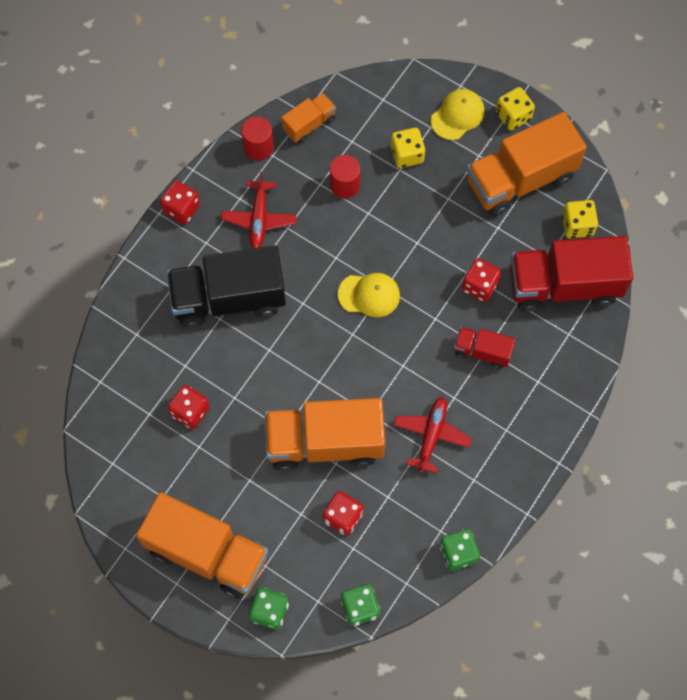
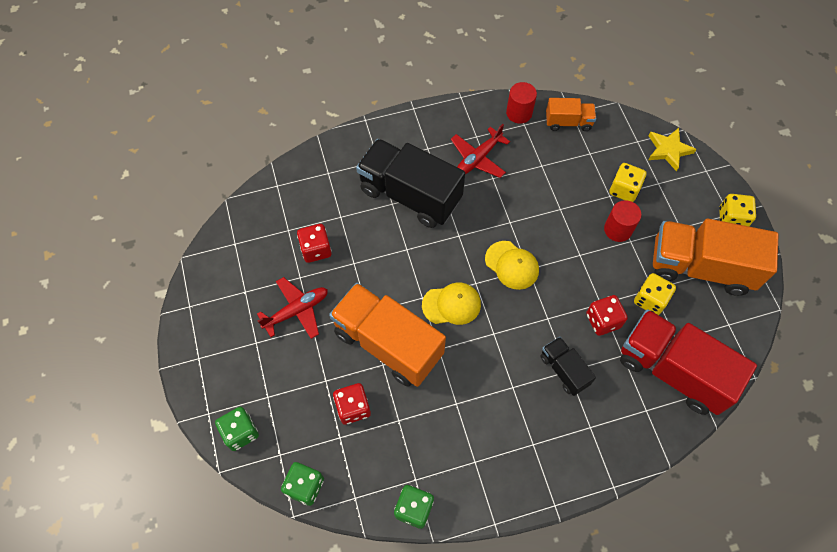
camera: 40 degrees right, 5 degrees down
(181, 209) = (431, 116): red dice -> none
(207, 553) = (238, 354): orange truck -> none
(345, 185) = (559, 178): red cylinder -> red cylinder (618, 229)
(415, 89) = (668, 150): none -> yellow star
(431, 435) = (471, 401): red plane -> red plane (297, 311)
(457, 115) = (686, 189): yellow cap -> yellow cap (451, 304)
(482, 351) = (564, 370): red truck -> black truck
(577, 225) = (721, 334): yellow dice -> yellow dice (650, 300)

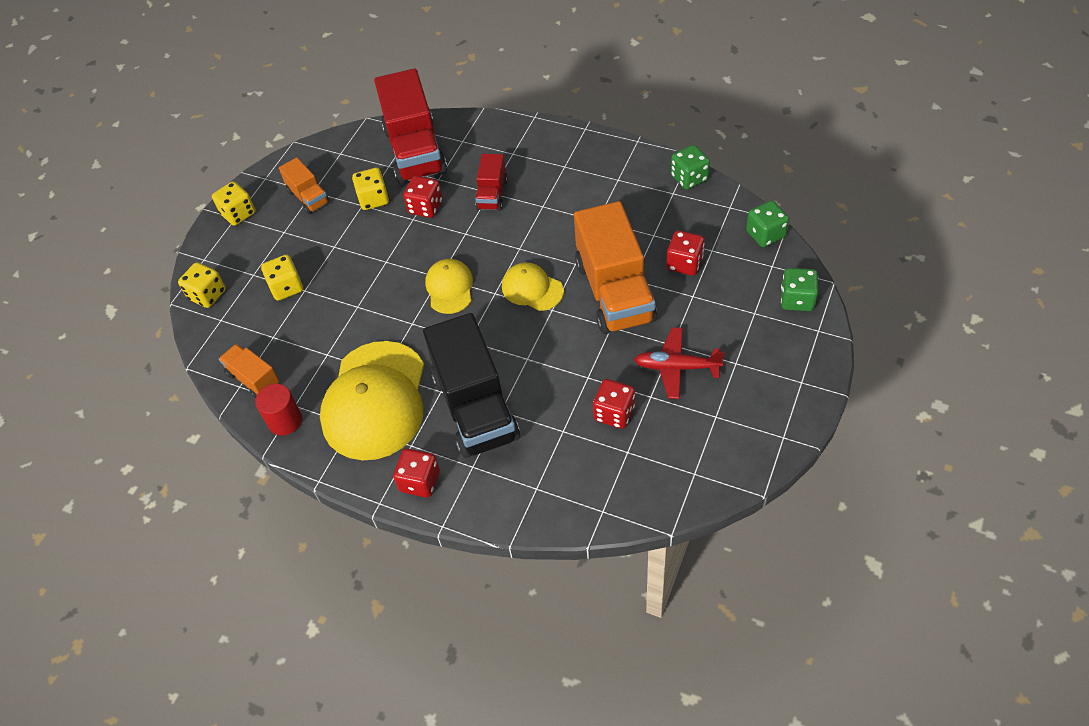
camera: 135 degrees left, 10 degrees down
(401, 133) = (420, 481): none -> red dice
(478, 158) = (375, 400): red plane -> yellow cap
(564, 370) = (492, 194): black truck -> red truck
(618, 229) = (332, 260): red cylinder -> none
(668, 150) = (207, 295): yellow star -> yellow dice
(700, 267) = (308, 197): orange truck -> orange truck, size x0.50

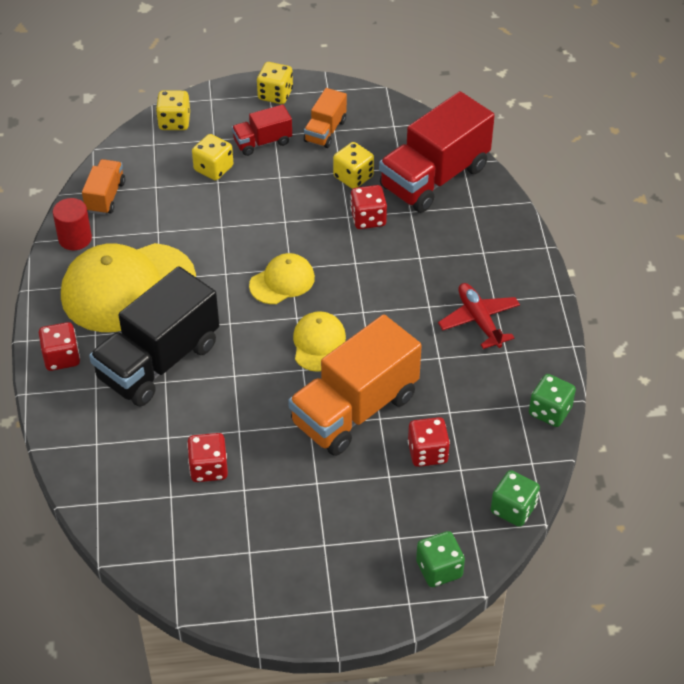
camera: 55 degrees right, 5 degrees down
(492, 194) = (418, 261): red truck -> red truck (262, 142)
(676, 367) = (290, 497): red plane -> red plane (479, 320)

